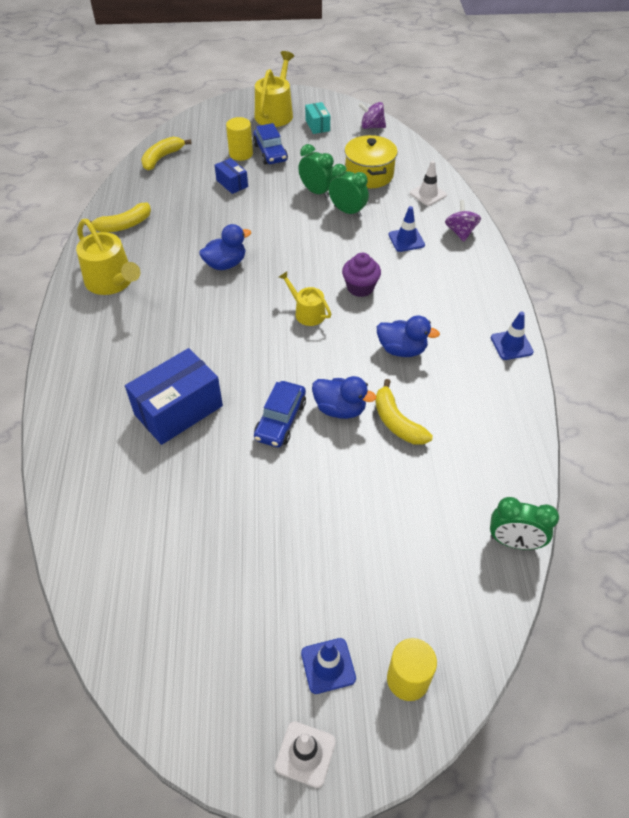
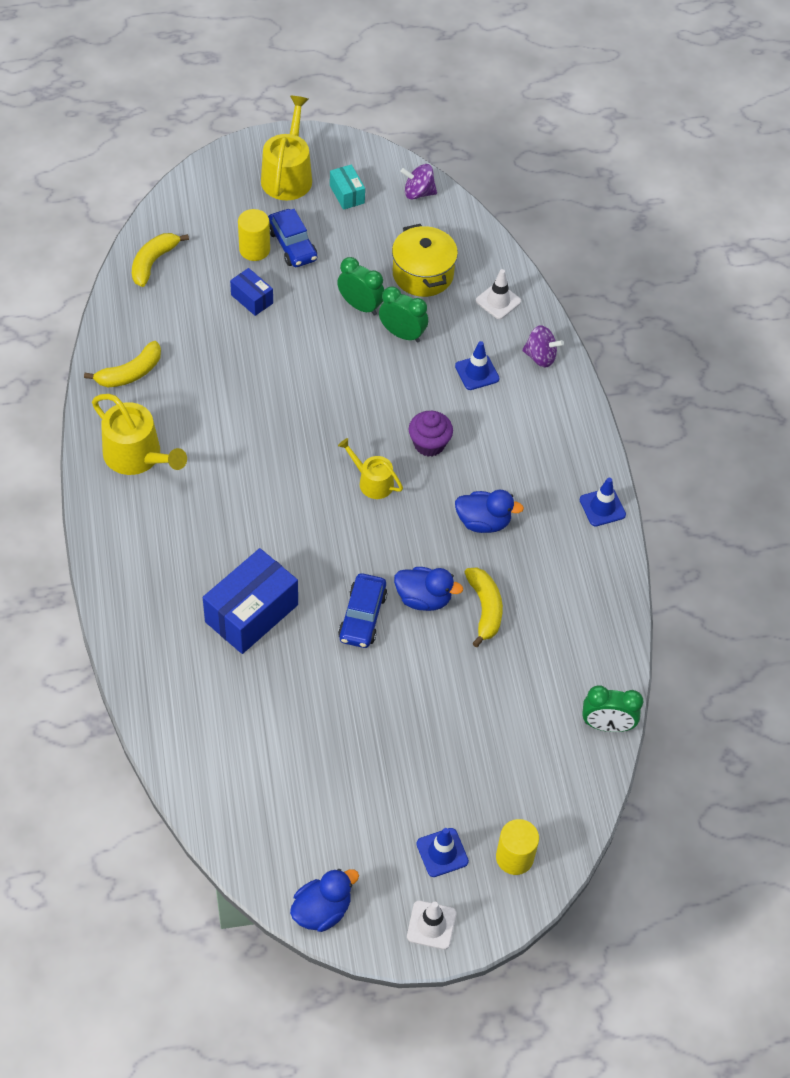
camera: 10 degrees left, 5 degrees up
(225, 264) = (267, 422): blue duck -> blue duck (322, 910)
(397, 422) = (485, 609): yellow banana -> yellow banana turned 150 degrees counterclockwise
(460, 232) = (540, 357): purple spinning top -> purple spinning top turned 120 degrees clockwise

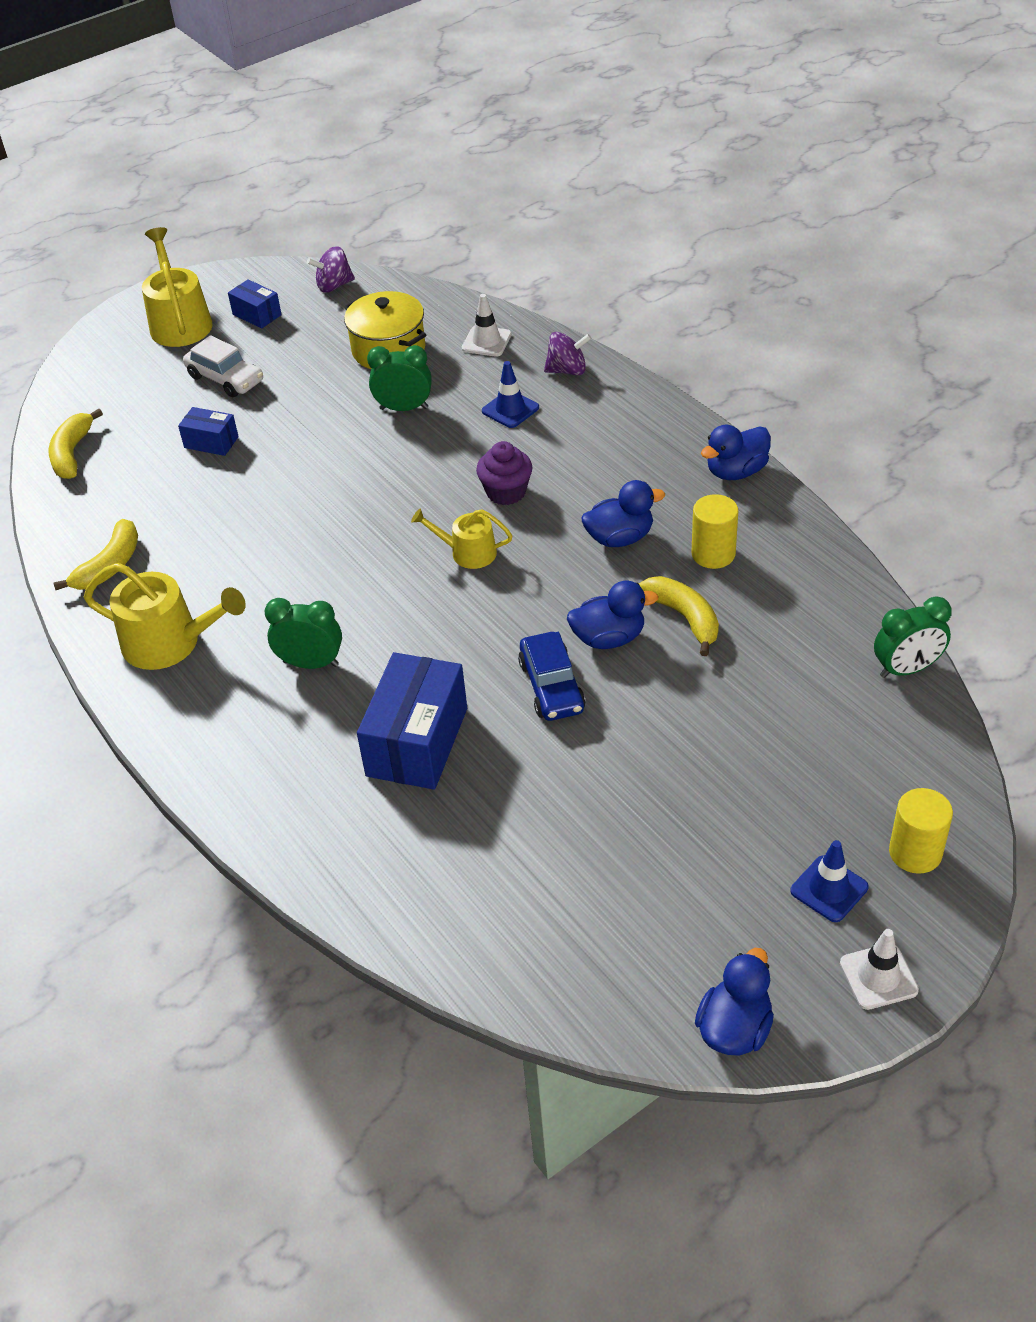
camera: 20 degrees left, 10 degrees down
(254, 249) = (184, 398): yellow cylinder -> yellow cylinder (713, 554)
(292, 245) = (225, 379): blue car -> white car
(347, 194) = (257, 314): turquoise box -> blue box
(360, 306) = (339, 402): green clock -> green clock (311, 663)
(602, 507) = (736, 471): blue traffic cone -> blue duck

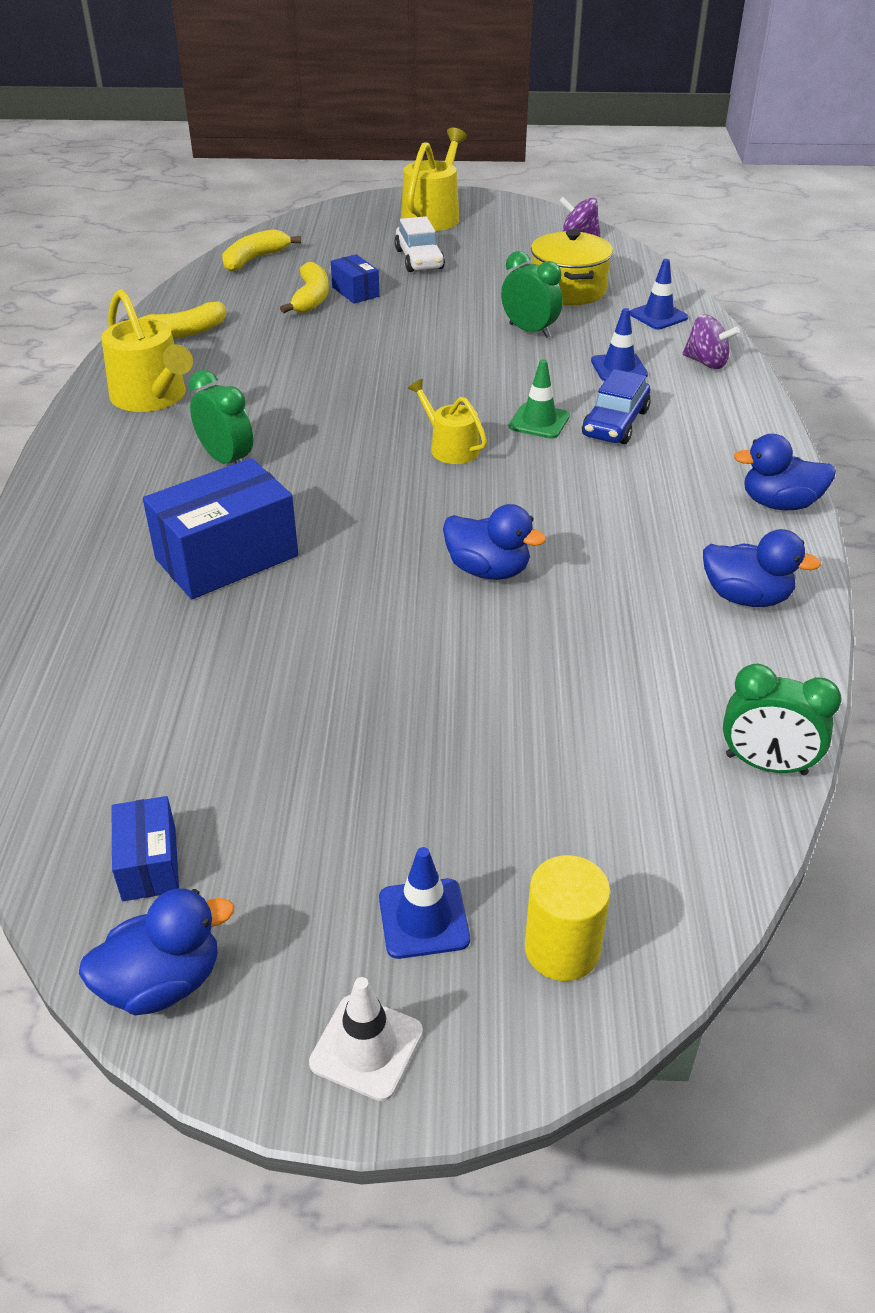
camera: 35 degrees right, 5 degrees down
(257, 314) = (495, 232): blue box -> blue box (149, 863)
(486, 341) = (658, 316): white traffic cone -> blue traffic cone
(506, 492) = (539, 421): purple cupcake -> green traffic cone
(552, 686) = (389, 579): blue car -> blue car (615, 423)
(620, 538) = (598, 501): blue duck -> blue duck (746, 597)
(684, 617) = (580, 592): yellow banana -> yellow banana (311, 298)
(713, 554) = (673, 556): yellow cylinder -> none

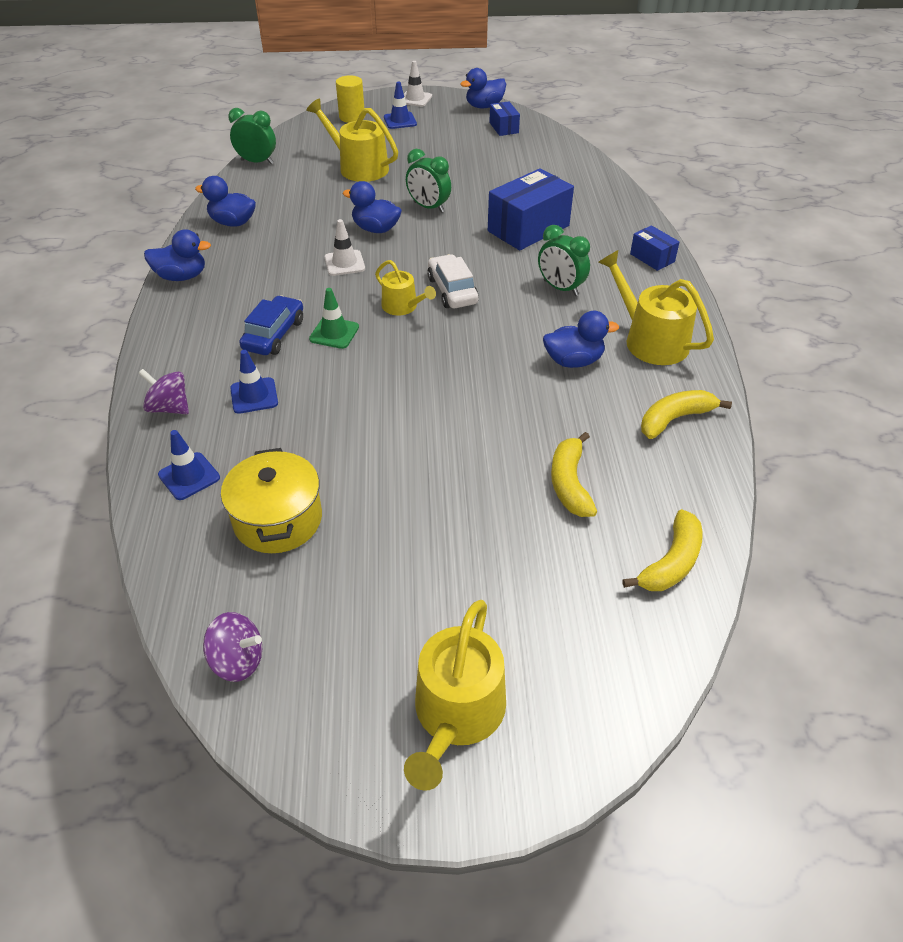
camera: 175 degrees right, 5 degrees up
(256, 381) = (573, 361): none -> blue duck
(355, 292) = (524, 499): blue box -> blue box (652, 258)
(419, 259) = (461, 577): white car -> white car (452, 290)
(528, 731) = (359, 167): none -> yellow watering can
(529, 331) = (331, 443): green clock -> green clock (428, 207)
(536, 512) = (344, 263): none -> white traffic cone

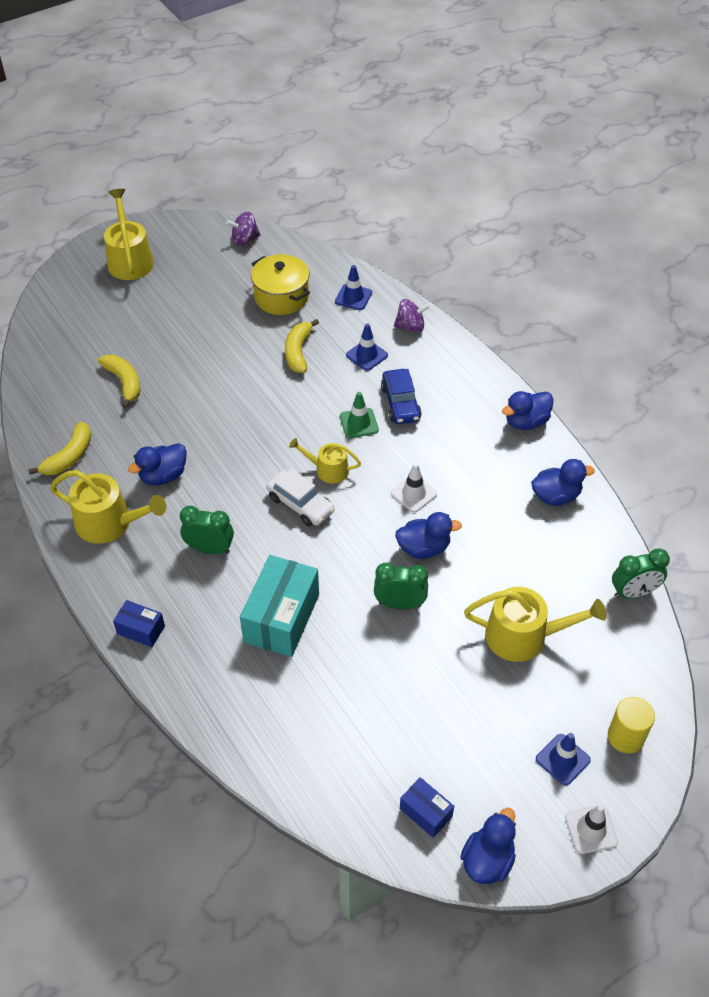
camera: 150 degrees right, 5 degrees up
(528, 228) = (282, 618): blue box -> turquoise box
(671, 562) = (46, 362): yellow banana -> yellow banana (298, 352)

